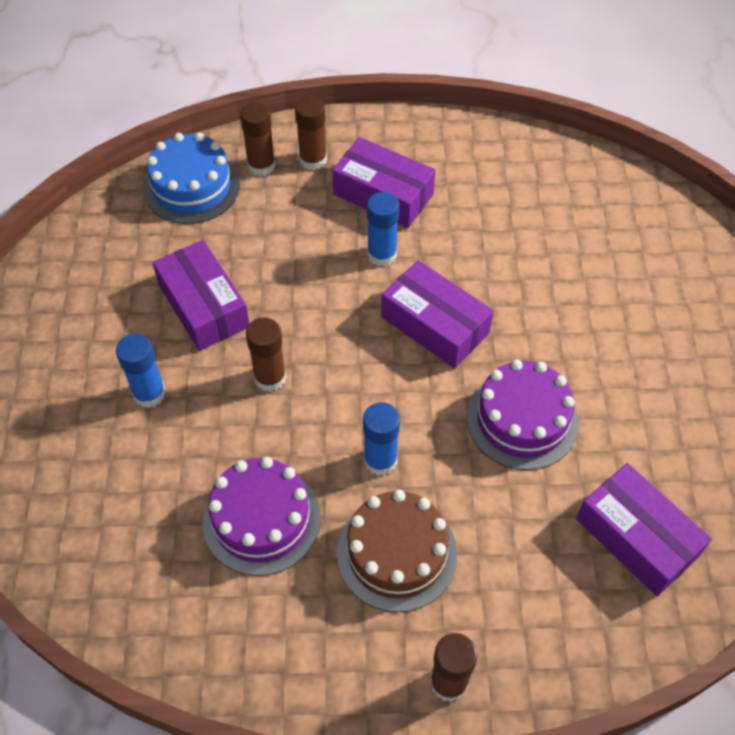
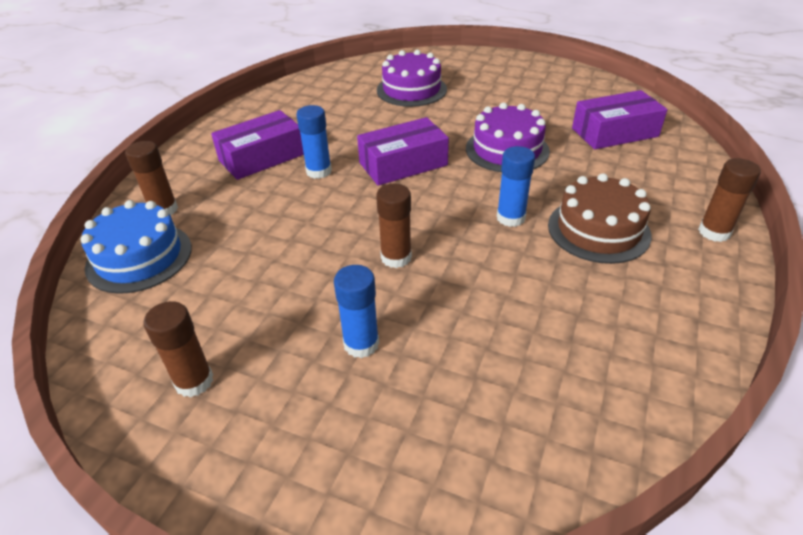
camera: 65 degrees left, 15 degrees down
(204, 306) = (286, 281): purple box -> none
(261, 519) = (541, 297): purple cake -> purple cake (411, 90)
(313, 160) = (190, 181): brown glue stick -> brown glue stick (194, 381)

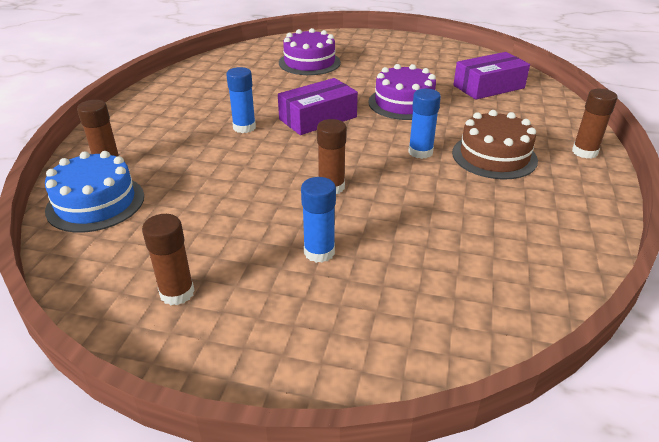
camera: 10 degrees left, 5 degrees down
(262, 157) = (189, 119): purple box -> none

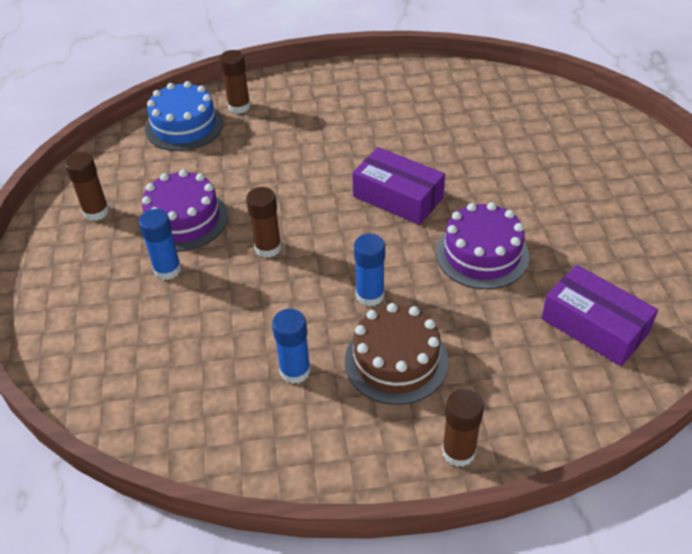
camera: 70 degrees right, 10 degrees up
(244, 127) = (346, 155): blue glue stick -> blue glue stick (295, 371)
(309, 62) = (536, 146): purple cake -> purple cake (184, 219)

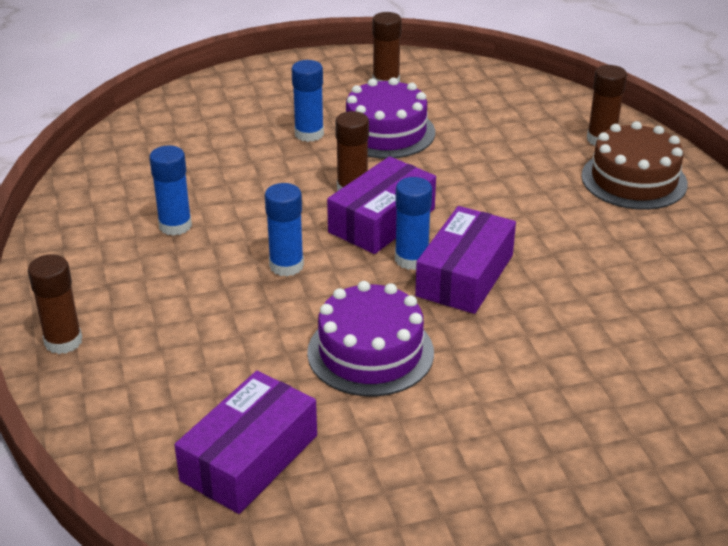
camera: 80 degrees right, 10 degrees down
(184, 126) = (546, 109): blue cake -> none
(318, 234) = (382, 221): none -> purple box
(373, 222) = (411, 259): none -> blue glue stick
(396, 361) = (188, 291): brown cake -> brown cake (634, 180)

